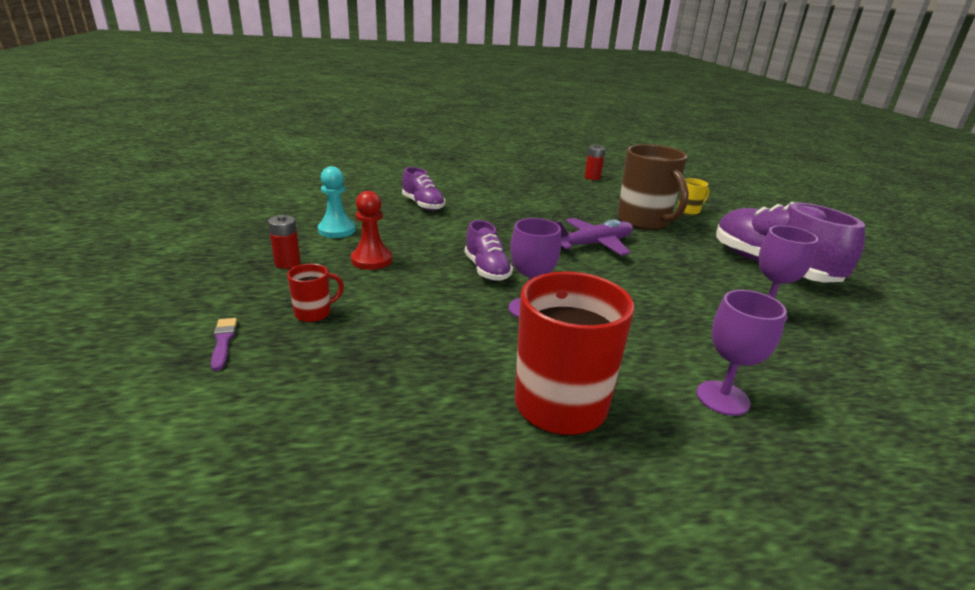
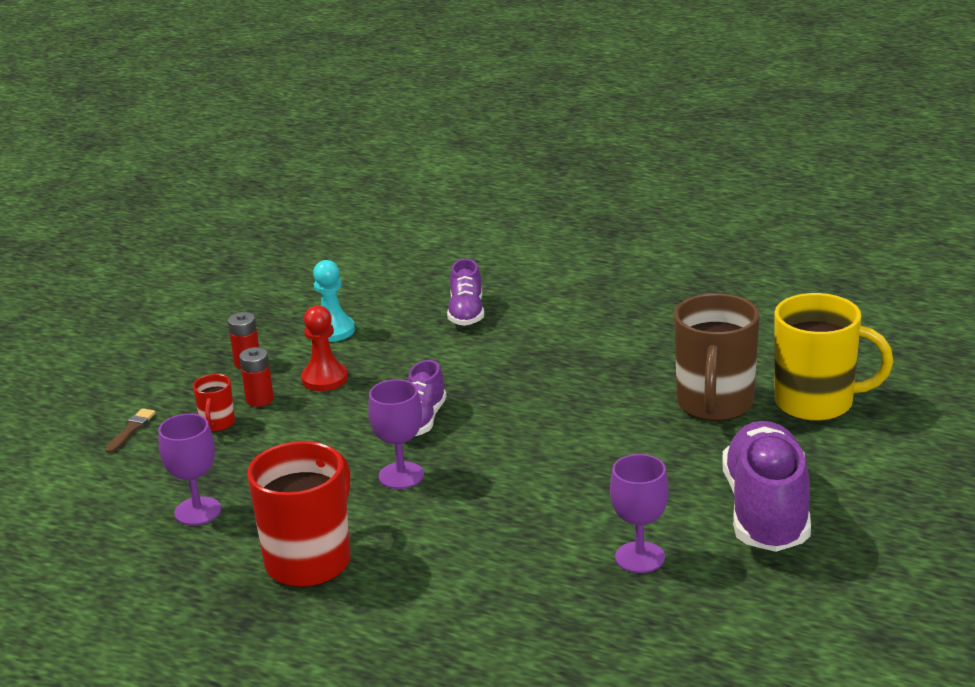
camera: 40 degrees right, 0 degrees up
(223, 342) = (131, 430): purple brush -> brown brush
(314, 313) = (217, 424): red mug -> red mug turned 90 degrees clockwise
(592, 177) = (771, 310): red battery -> red battery (259, 399)
(593, 244) = (587, 421): purple plane -> none
(689, 211) = (816, 403): yellow mug -> yellow mug, size x2.19
(722, 398) = (446, 607): purple goblet -> purple goblet (198, 511)

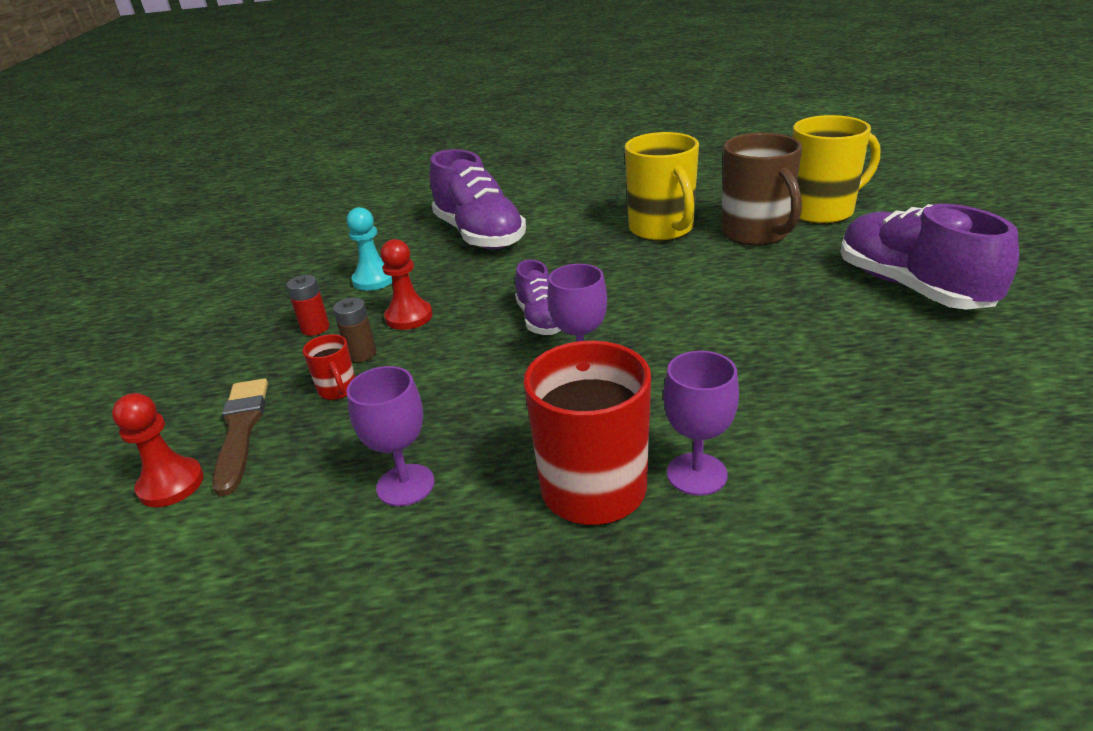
camera: 30 degrees left, 5 degrees up
(62, 452) = (171, 484): none -> red pawn
(131, 430) = (241, 430): brown brush -> brown brush, size x1.84
(259, 399) = (361, 354): red battery -> brown battery
(466, 313) = (479, 235): purple shoe -> purple shoe, size x1.86
(634, 367) = (662, 229): none -> yellow mug
(640, 557) = (881, 356): purple goblet -> purple goblet (696, 474)

